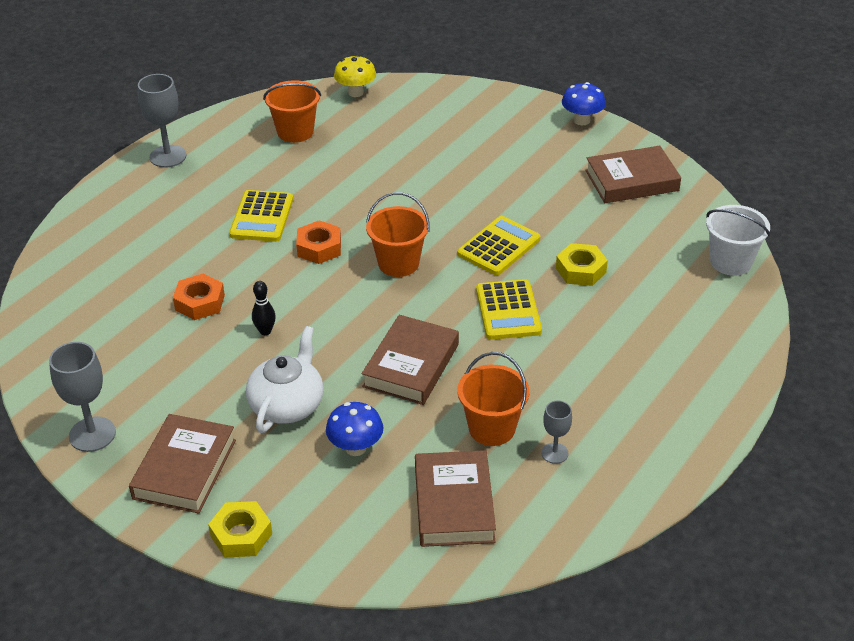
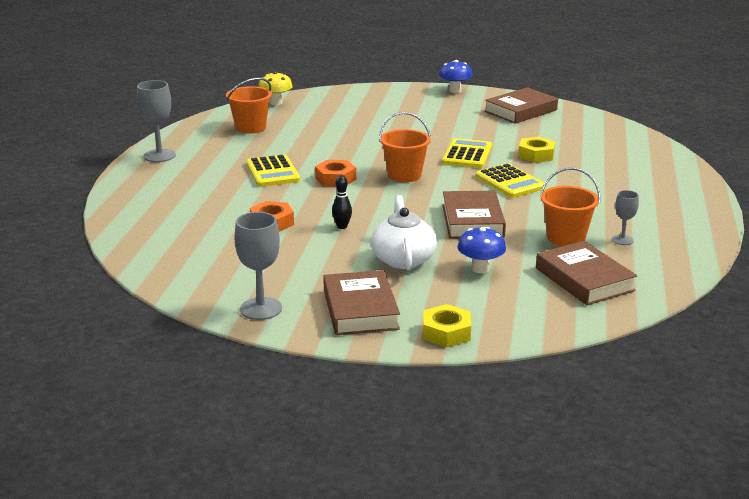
camera: 25 degrees left, 15 degrees down
(730, 262) = (628, 134): white bucket -> none

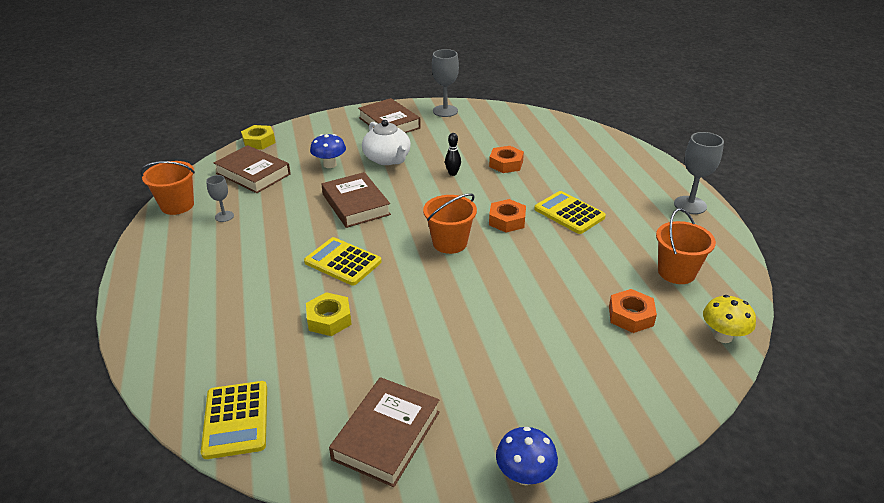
camera: 155 degrees right, 10 degrees up
(318, 118) = (630, 316): none -> orange nut
(446, 332) = (331, 122): yellow nut -> yellow nut (259, 141)
(467, 155) = (408, 295): yellow calculator -> yellow calculator (236, 419)
(566, 238) = (272, 206): orange bucket -> orange bucket (177, 205)

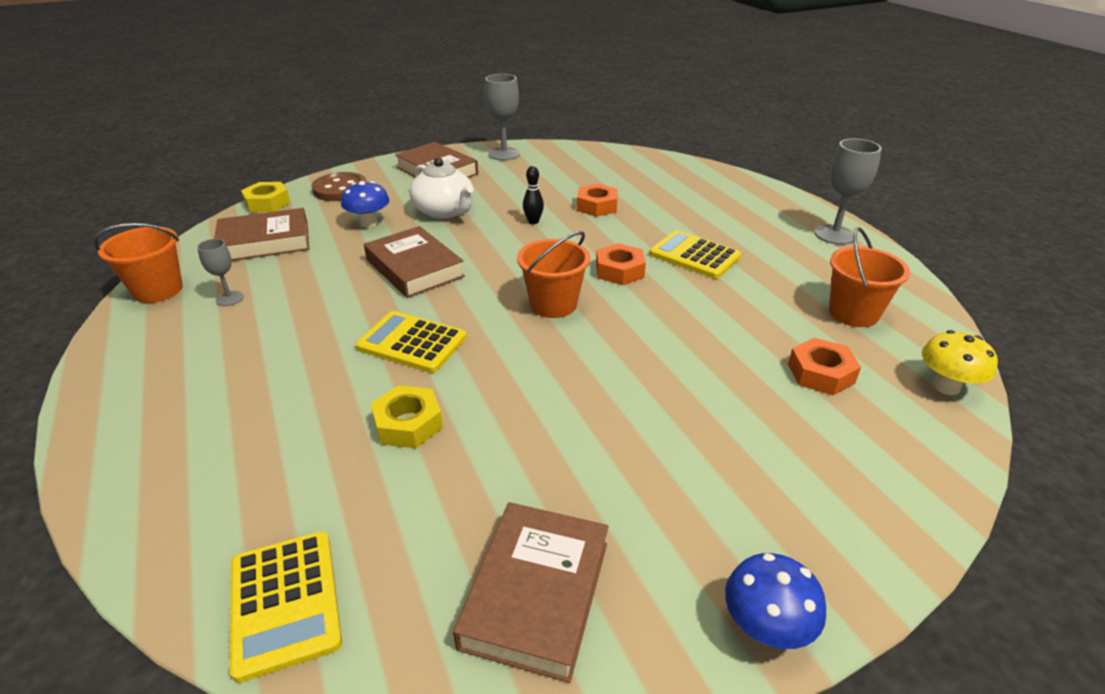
camera: 10 degrees left, 0 degrees up
(253, 174) = (265, 242): brown book -> brown book turned 45 degrees counterclockwise
(313, 133) = (340, 189): none -> brown button

